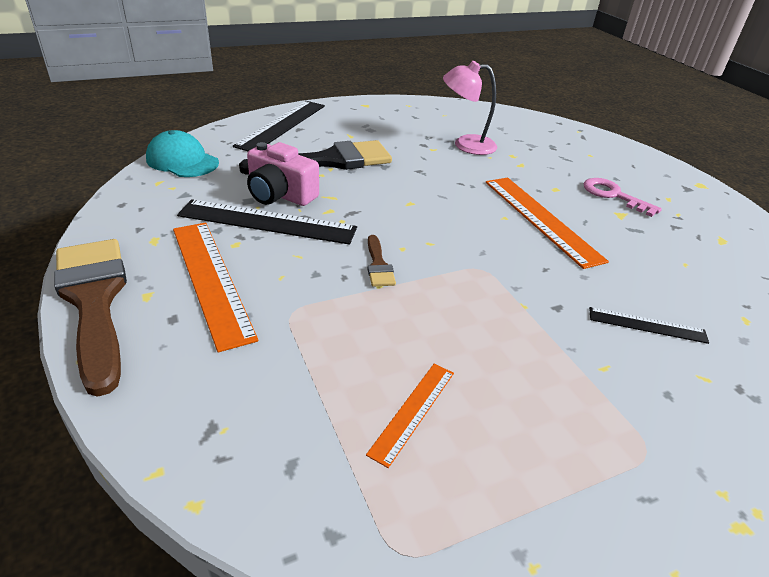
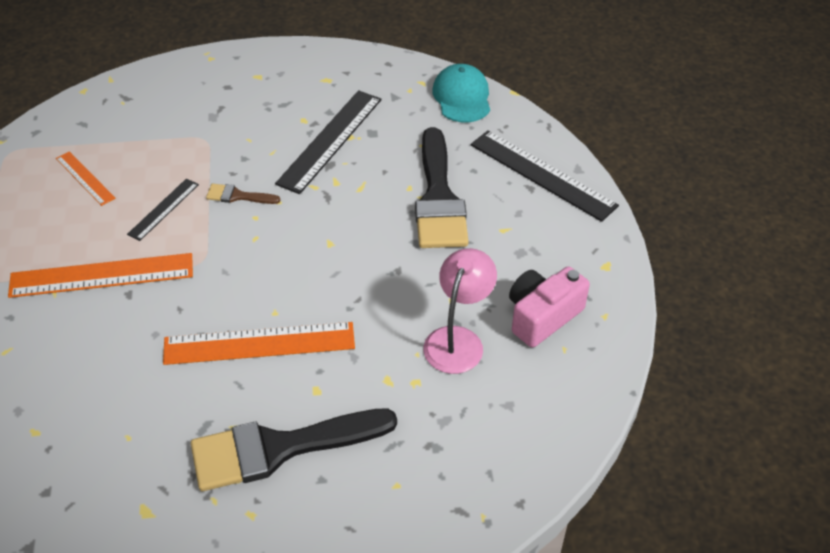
camera: 110 degrees right, 10 degrees up
(94, 301) = (262, 55): brown brush -> none
(182, 161) = (462, 97): turquoise cap -> turquoise cap turned 60 degrees counterclockwise
(211, 279) = (262, 105): orange ruler -> orange ruler (102, 275)
(280, 194) = (376, 153): pink camera -> pink camera (542, 316)
(613, 195) = (280, 448): pink key -> black brush
(647, 325) = (74, 346): black ruler -> black ruler (163, 209)

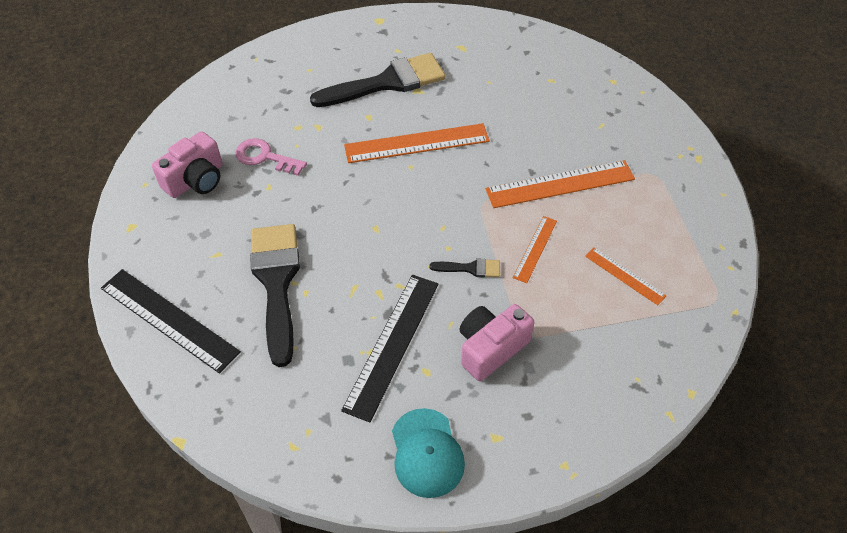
camera: 175 degrees right, 5 degrees up
(163, 209) = (535, 249): black ruler -> orange ruler
(238, 196) = (470, 268): brown brush -> black brush
(241, 131) = (490, 348): none -> pink camera
(458, 340) = (265, 157): pink lamp -> pink key
(462, 97) = (245, 425): turquoise cap -> turquoise cap (426, 453)

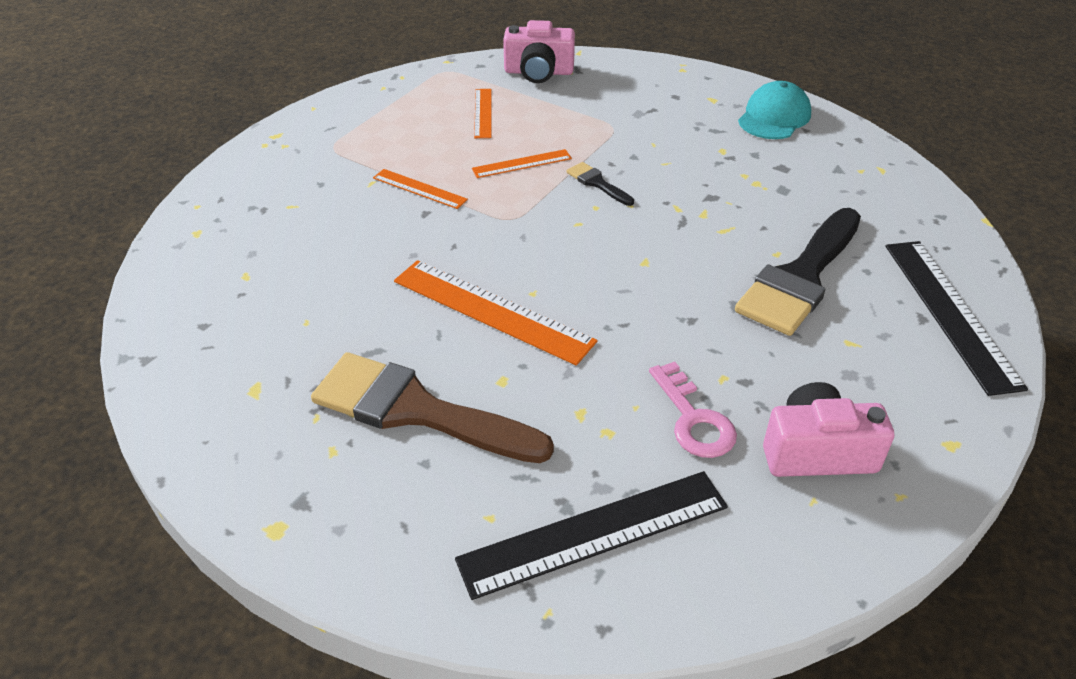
camera: 135 degrees left, 10 degrees down
(387, 83) = (417, 410): black brush -> brown brush
(392, 344) = (732, 178): black ruler -> black ruler (594, 533)
(490, 348) = (652, 135): pink camera -> pink camera (538, 72)
(560, 184) = (419, 189): orange ruler -> orange ruler, size x0.54

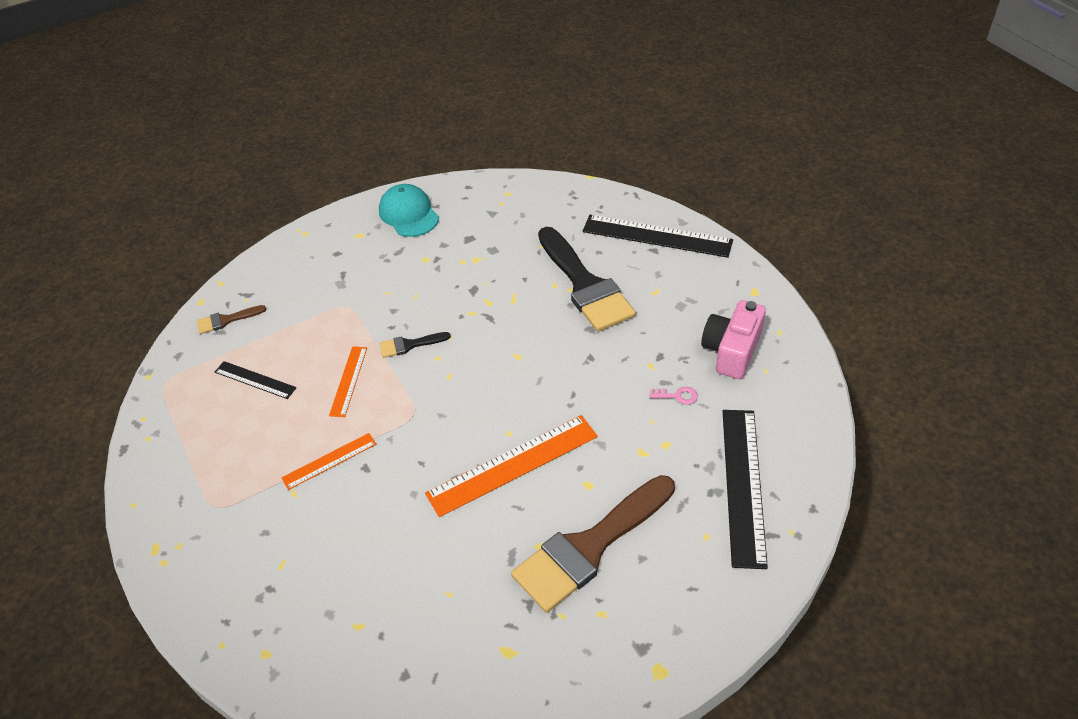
camera: 60 degrees left, 5 degrees up
(483, 113) = (255, 380): orange ruler -> black ruler
(538, 72) = (226, 320): pink camera -> brown brush
(693, 419) = (677, 396): pink key -> pink key, size x0.53

